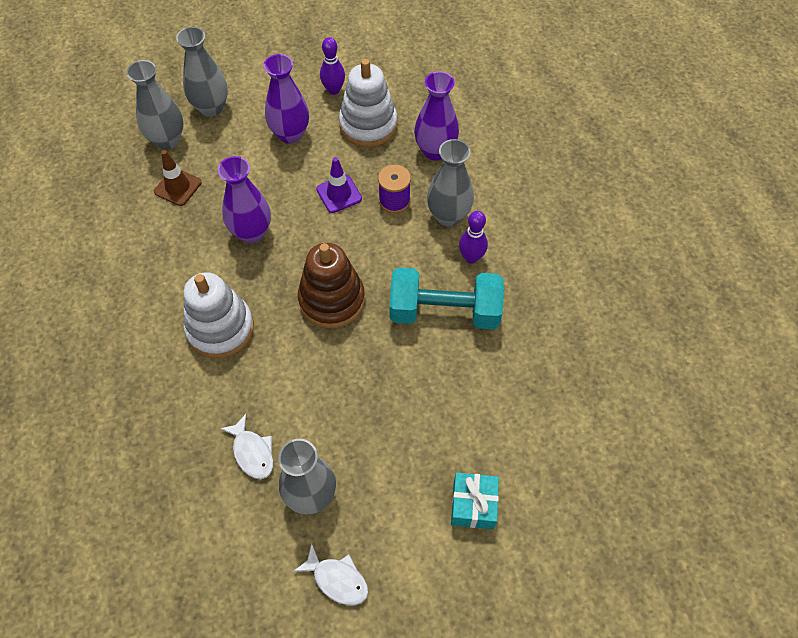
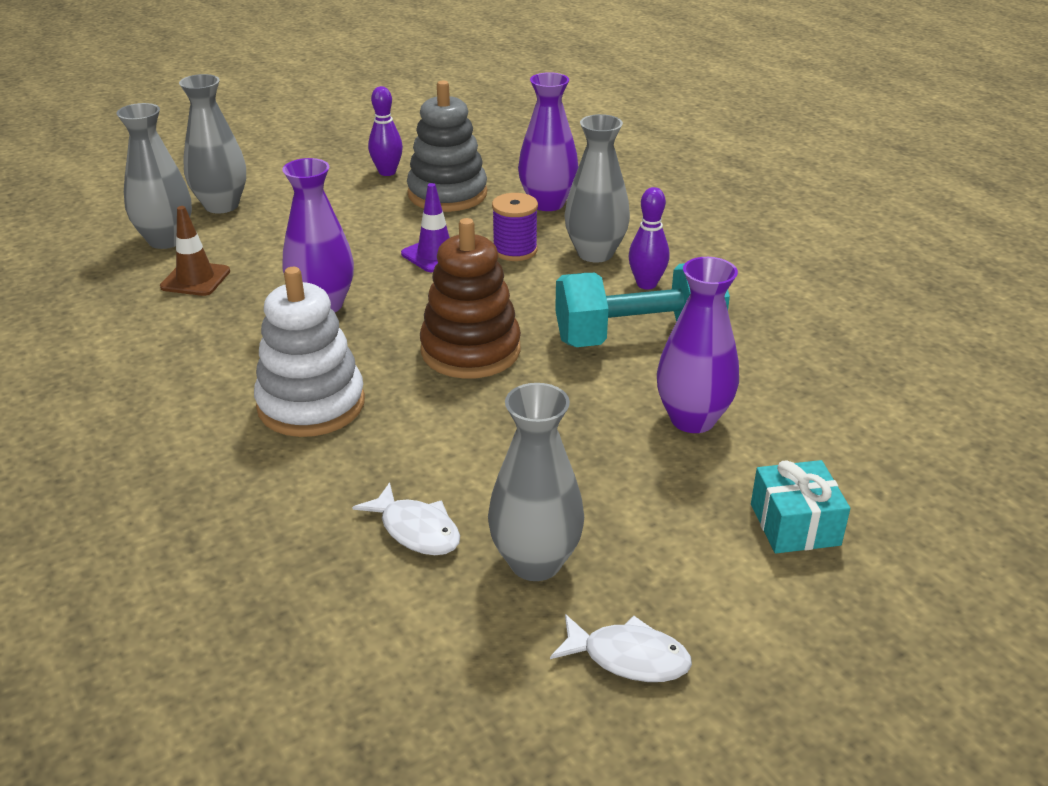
camera: 15 degrees left, 25 degrees down
(290, 134) = (343, 214): purple vase -> purple vase (692, 419)
(368, 125) = (447, 194): white stacking toy -> grey stacking toy

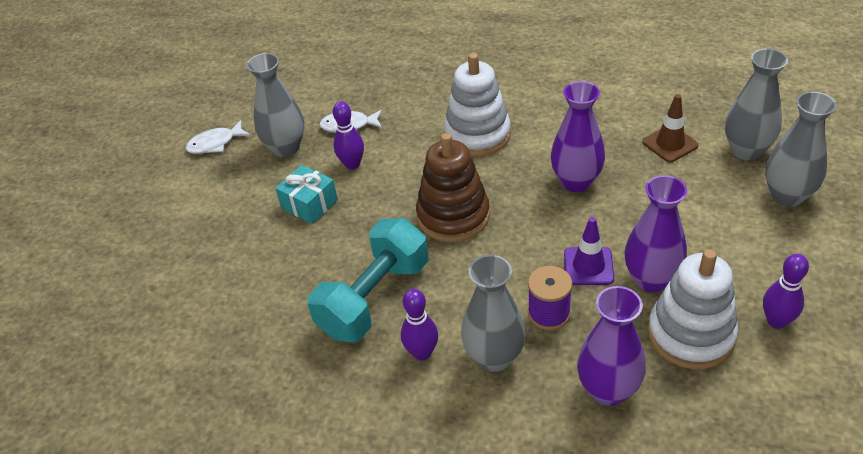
camera: 140 degrees right, 10 degrees up
(447, 194) = (690, 334): grey stacking toy -> white stacking toy
(486, 473) = (352, 164): none -> purple bowling pin
(692, 419) = (284, 262): purple vase -> purple vase (651, 279)
(795, 524) = (185, 239): turquoise gift -> turquoise gift (309, 204)

